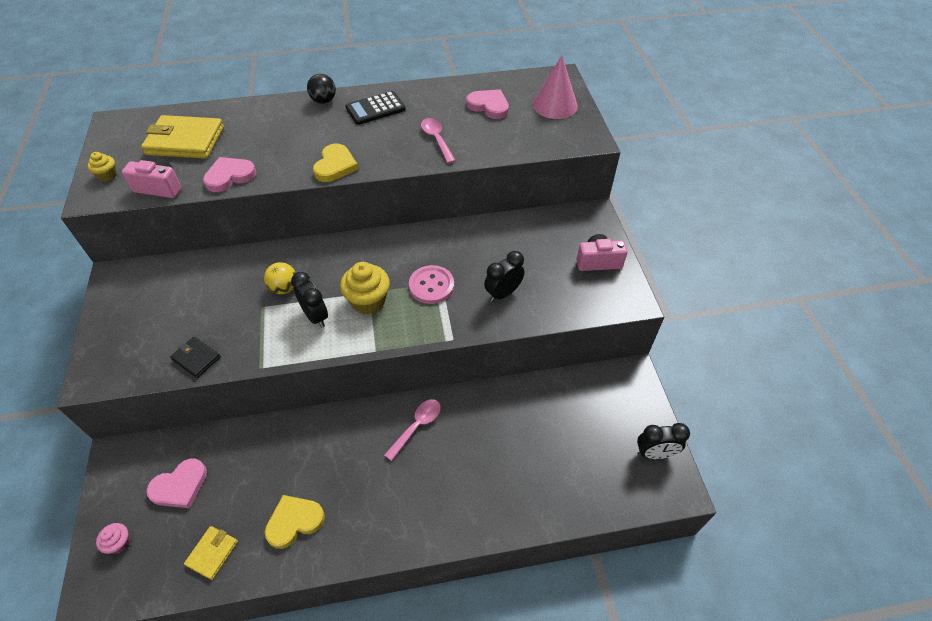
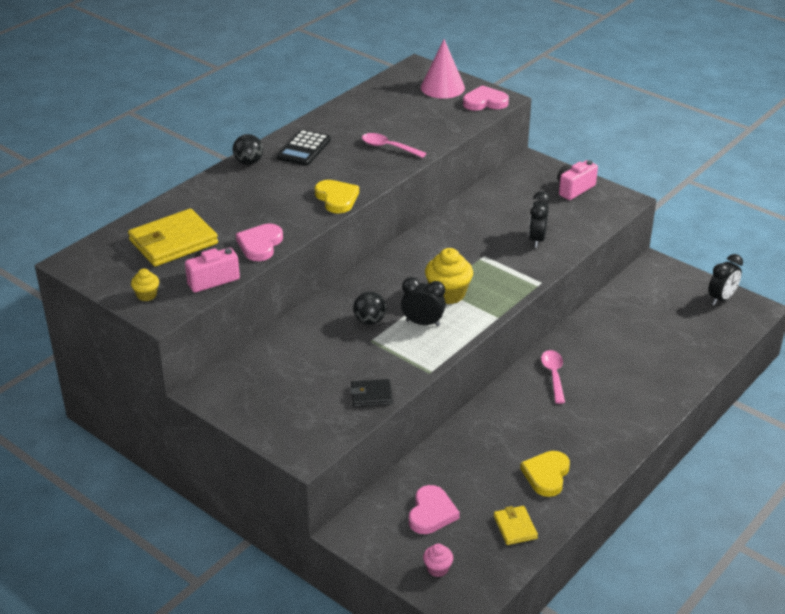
camera: 40 degrees left, 15 degrees down
(284, 288) = (369, 321): yellow ball -> black ball
(431, 286) = (480, 261): pink button -> none
(489, 106) = (393, 109): pink heart -> pink heart (485, 102)

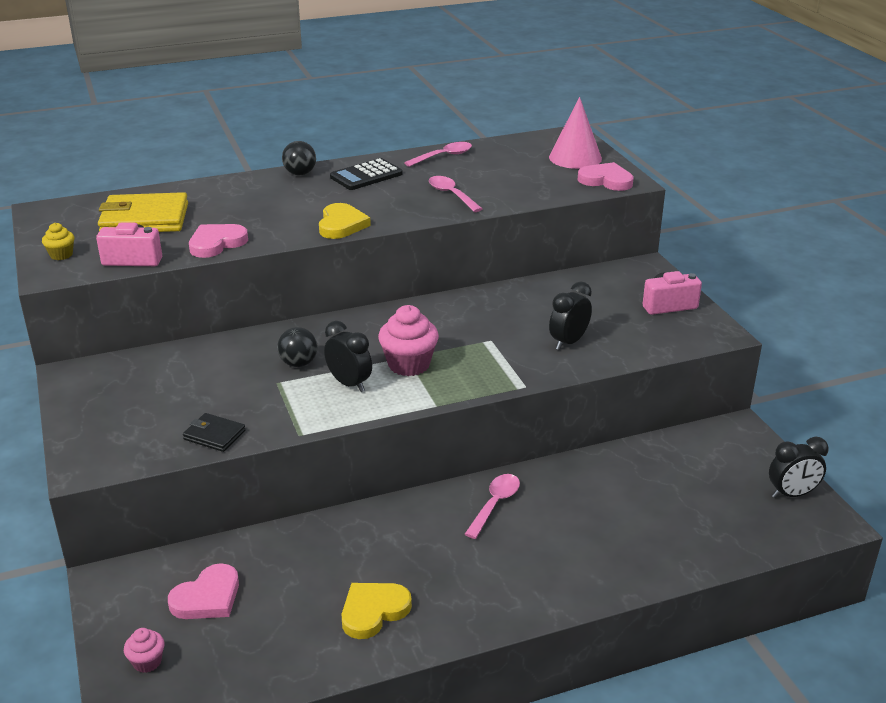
camera: 30 degrees right, 5 degrees down
(343, 113) = (443, 156): none -> pink spoon
(448, 294) = (409, 364): yellow cupcake -> pink cupcake
(515, 527) = (277, 655): yellow wallet -> none

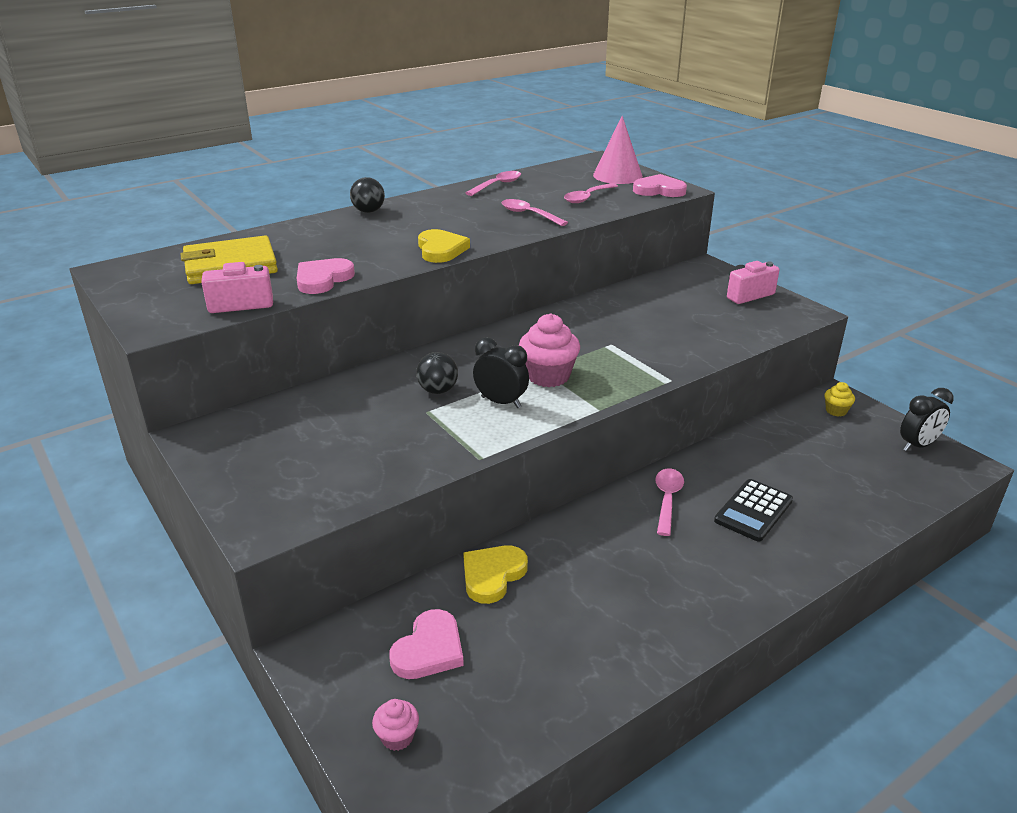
camera: 15 degrees left, 0 degrees up
(61, 255) = (156, 309): yellow cupcake -> yellow cupcake (836, 411)
(214, 435) = (390, 473): black wallet -> none
(366, 175) = (435, 207): black calculator -> black calculator (753, 511)
(373, 611) = (611, 628): yellow heart -> yellow heart (492, 575)
(524, 181) = (587, 197): none -> pink spoon
(568, 342) = (683, 336): black clock -> none

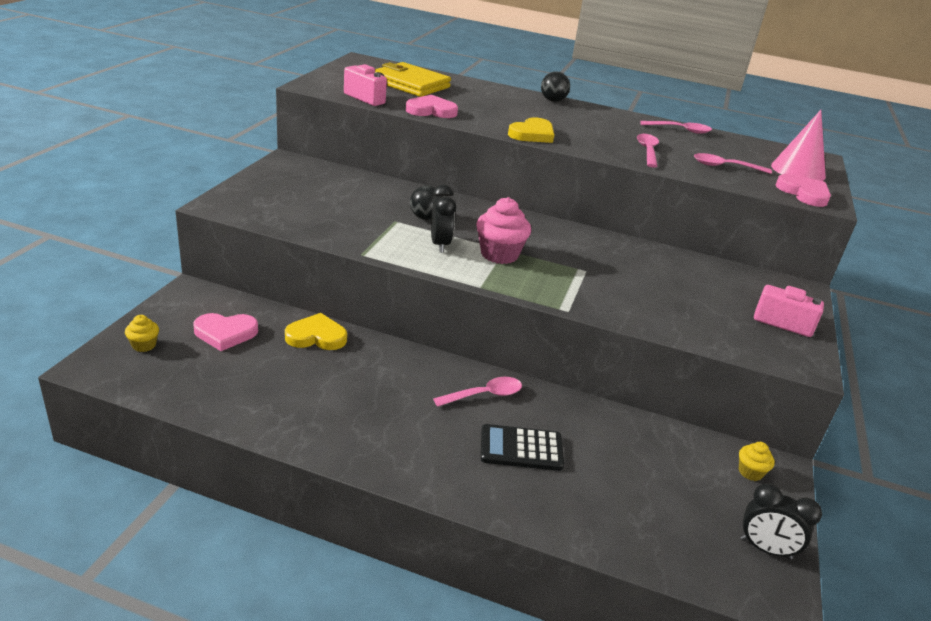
camera: 50 degrees right, 0 degrees up
(397, 737) = (144, 345): pink cupcake -> yellow cupcake

